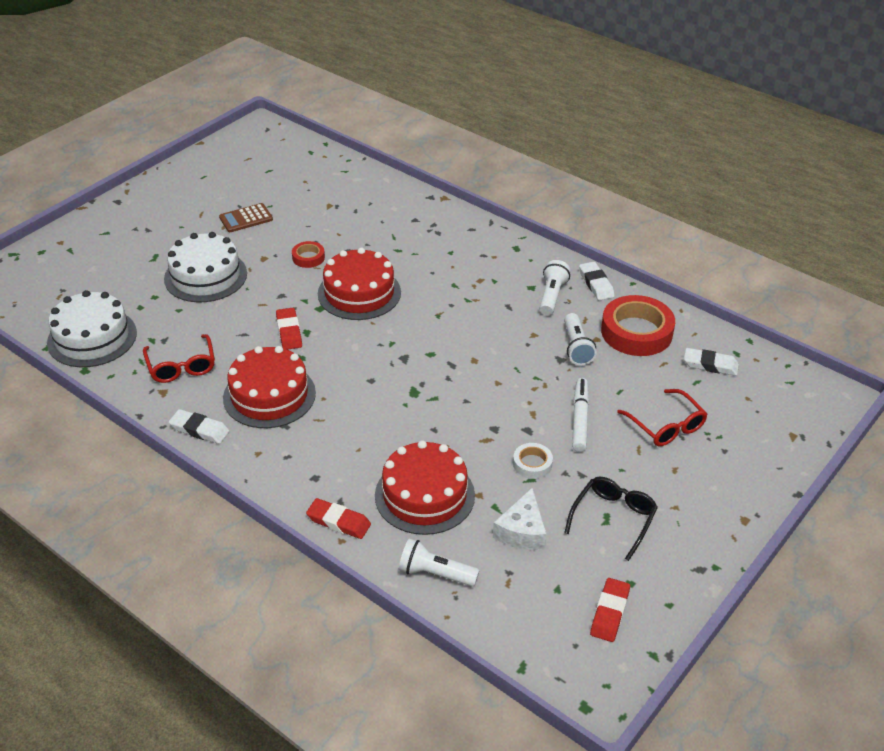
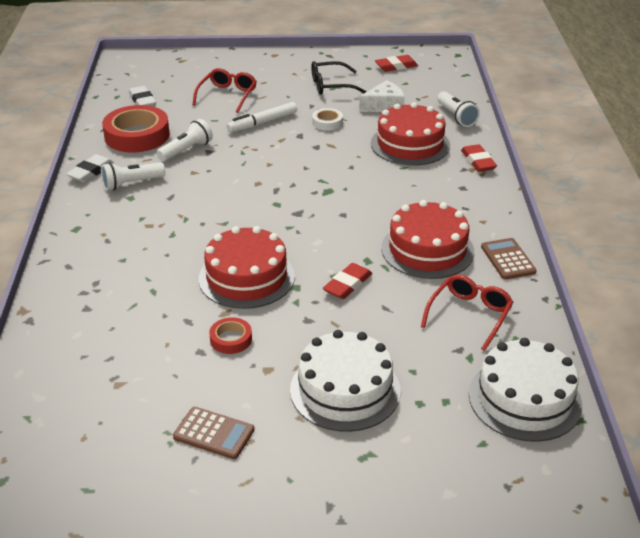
camera: 130 degrees left, 5 degrees down
(199, 430) = (508, 259): white eraser -> brown calculator

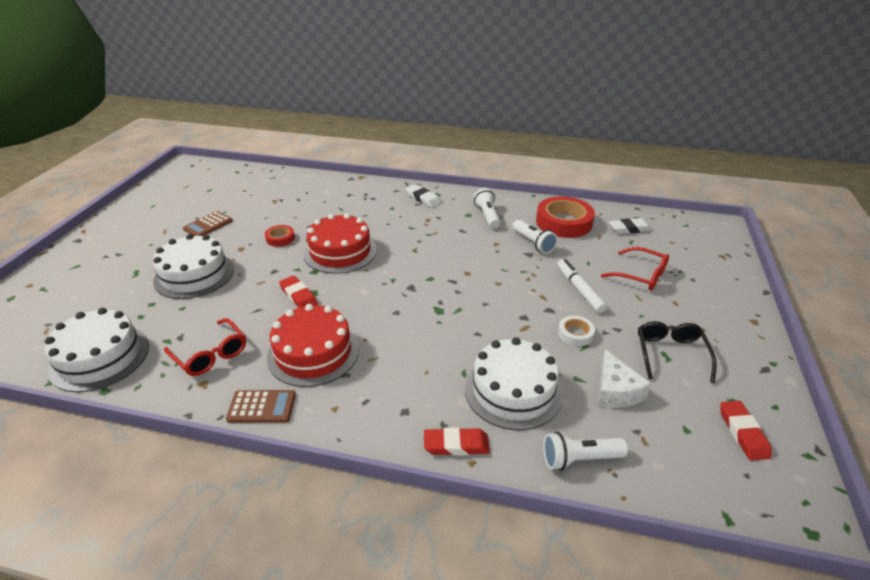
camera: 105 degrees right, 0 degrees up
(91, 172) = (510, 201): white eraser -> white eraser (423, 198)
(410, 144) = (513, 390): red cake -> white cake

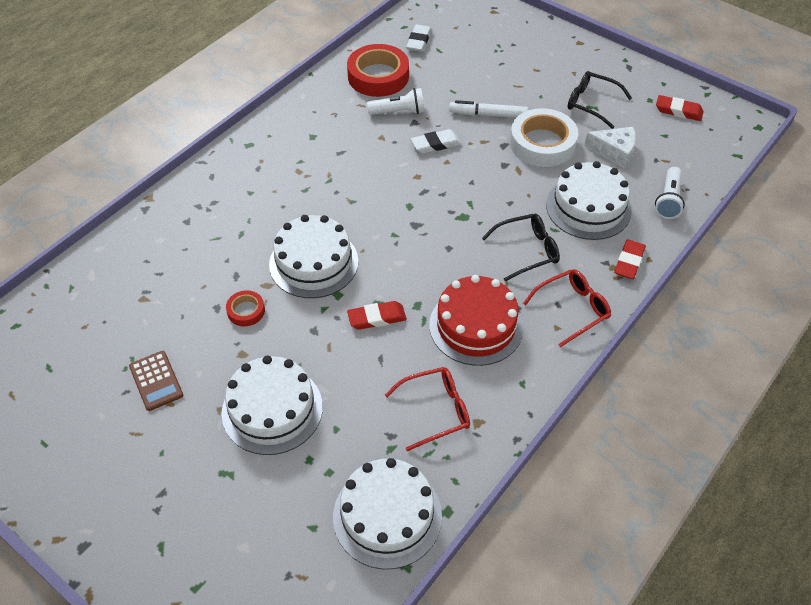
camera: 65 degrees left, 15 degrees up
(262, 407) = (531, 380): brown calculator -> none
(340, 252) = (313, 263): red cake -> white cake
(423, 198) = (250, 160): white eraser -> white eraser (435, 144)
(423, 361) = (527, 250): none -> black glasses
(487, 216) = (326, 123): white flashlight -> none
(575, 334) = (542, 143): white tape -> white tape, size x2.05
(641, 275) = (491, 69): red glasses -> red glasses (572, 309)

